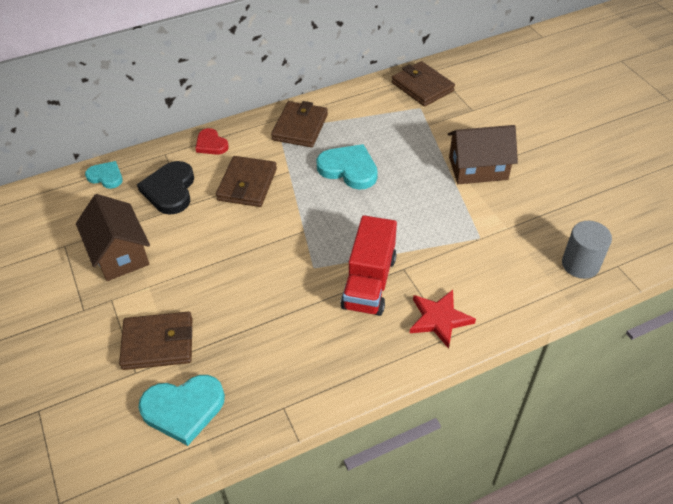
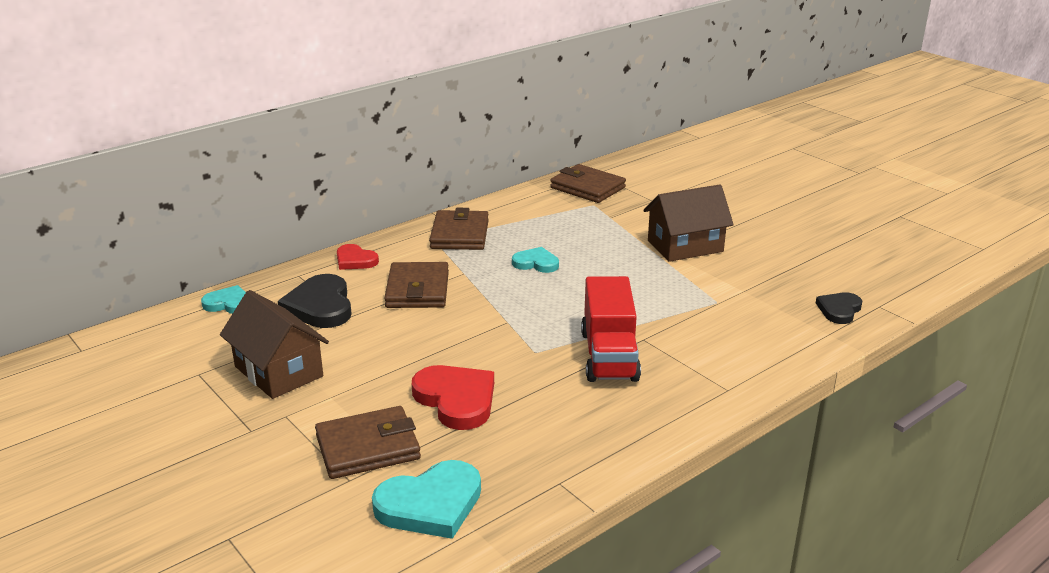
camera: 15 degrees left, 20 degrees down
(237, 307) = (456, 400): none -> red heart
(349, 169) = (536, 263): turquoise heart -> turquoise heart, size x0.61
(439, 319) = (707, 376): red star -> none
(580, 264) = (839, 310): grey cylinder -> black heart

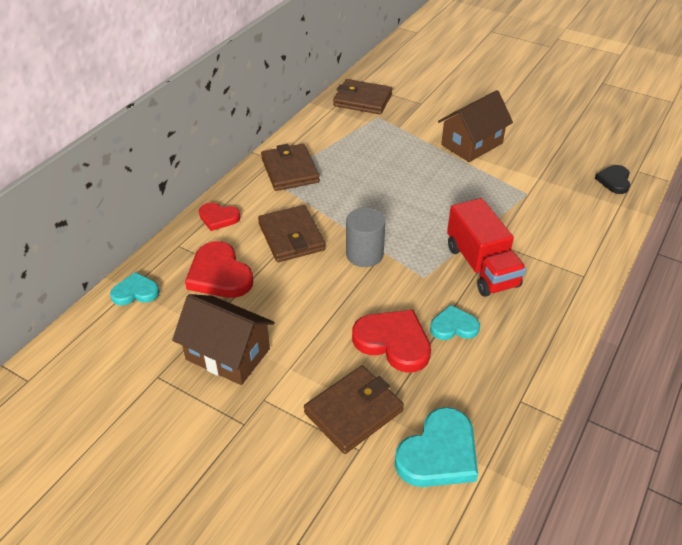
camera: 20 degrees left, 15 degrees up
(320, 306) = (219, 274): black heart -> red heart
(484, 319) = (364, 254): none -> grey cylinder
(536, 263) = (369, 186): turquoise heart -> turquoise heart (453, 326)

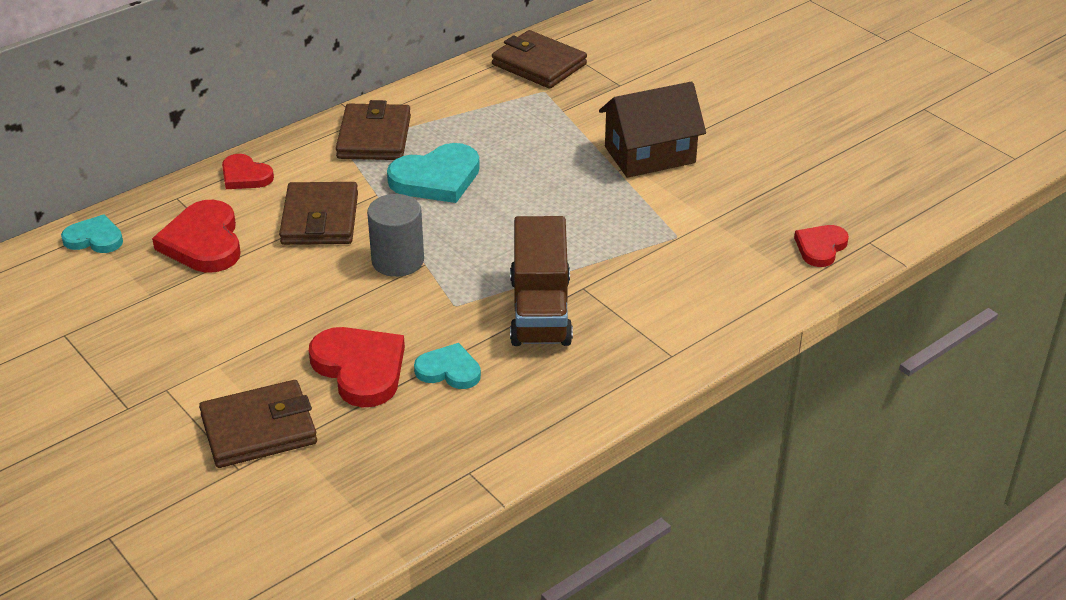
camera: 20 degrees right, 5 degrees down
(228, 354) = (156, 332): brown house -> none
(439, 453) = (326, 498): turquoise heart -> turquoise heart (436, 178)
(481, 266) = (540, 310): red truck -> brown truck
(614, 181) = (820, 247): black heart -> red heart

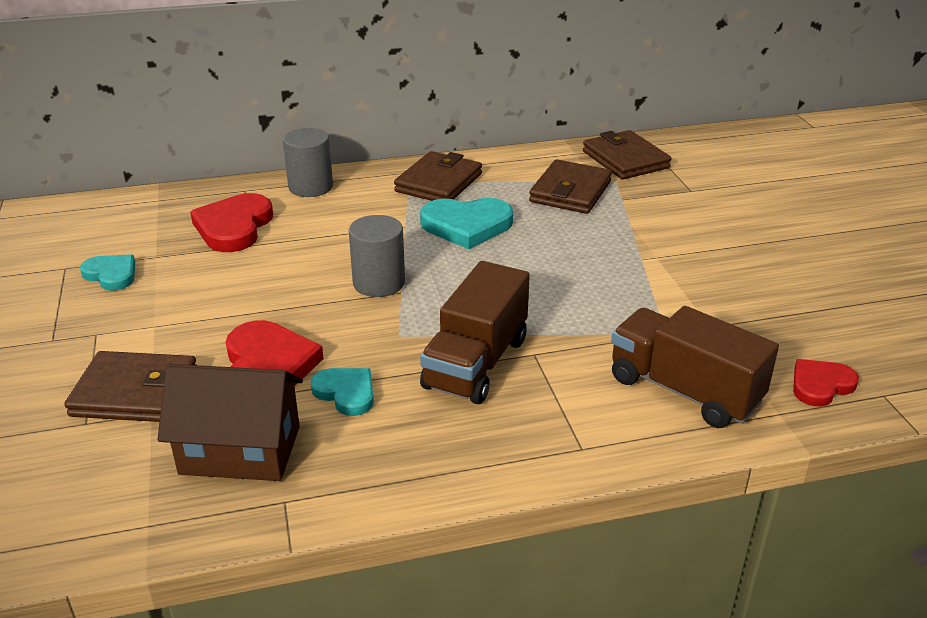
camera: 25 degrees right, 5 degrees down
(94, 238) = (157, 204): turquoise heart -> turquoise heart (111, 275)
(245, 176) = (310, 187): red heart -> grey cylinder
(320, 219) = (341, 233): brown wallet -> brown wallet (570, 192)
(649, 155) = (683, 253): brown house -> brown house (240, 450)
(721, 283) = (684, 390): none -> brown truck

